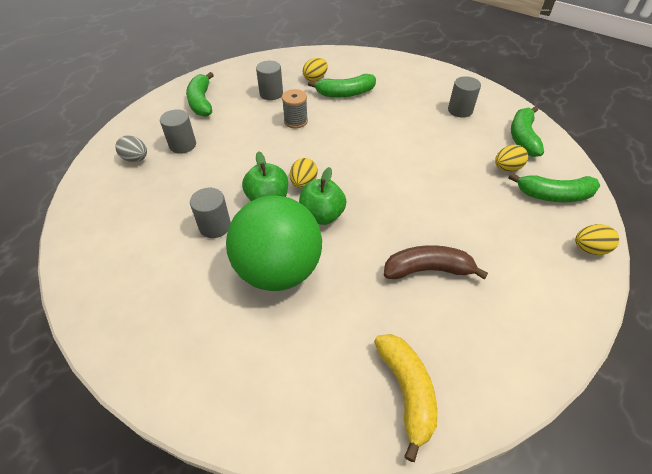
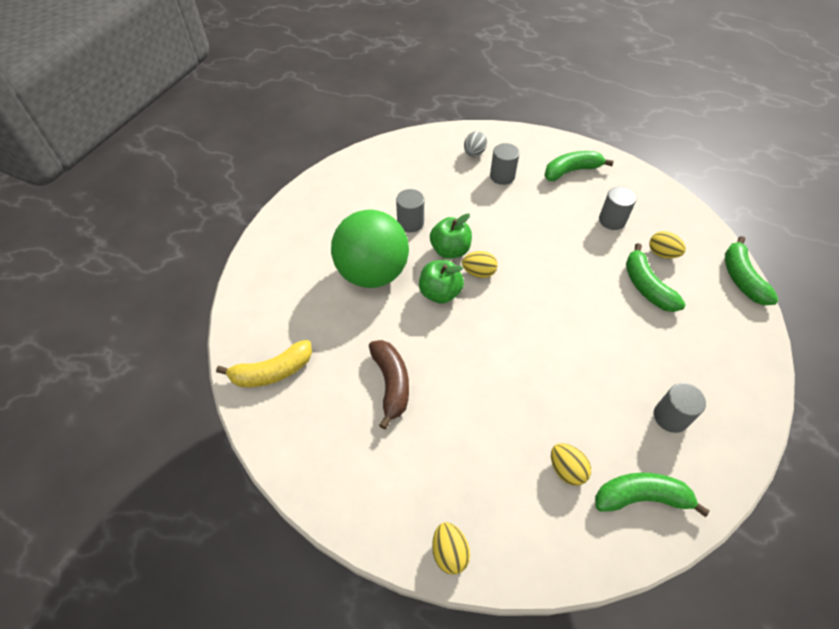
camera: 80 degrees right, 5 degrees up
(295, 121) = (572, 250): grey spool -> none
(554, 195) = (532, 524): green banana -> green banana (741, 278)

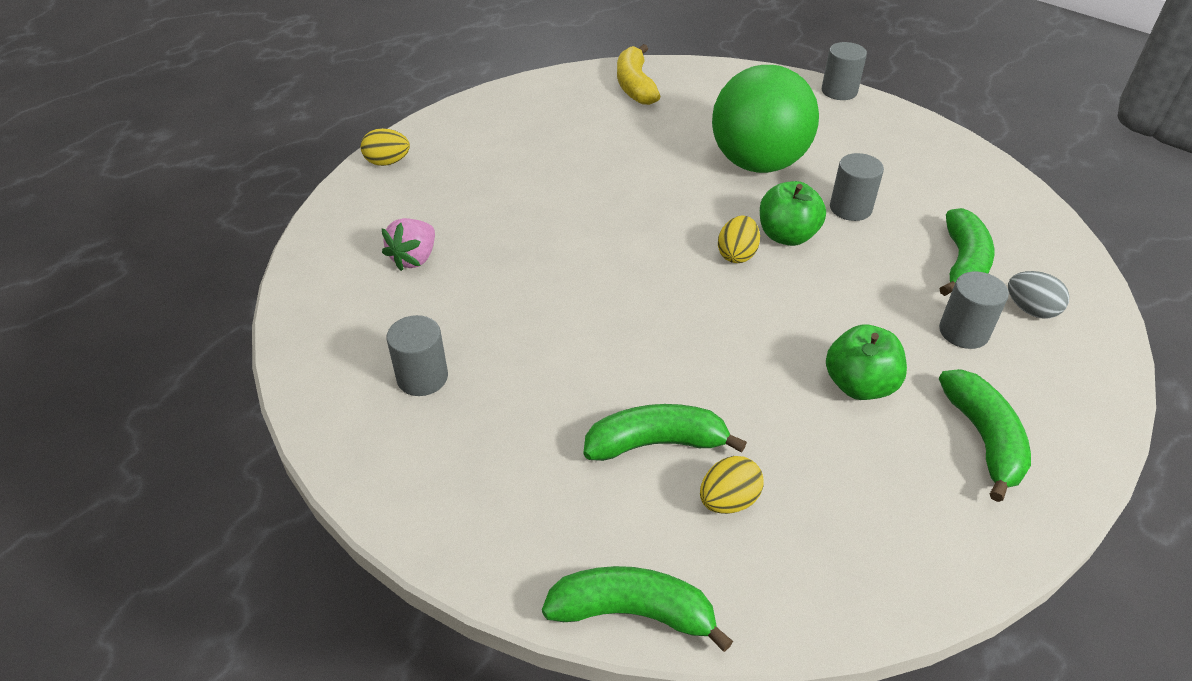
camera: 105 degrees right, 10 degrees down
(391, 383) = (587, 155): brown banana -> none
(440, 293) = (708, 212): green apple -> green apple (859, 385)
(566, 469) = (414, 258): yellow egg -> pink strawberry
(612, 220) = (830, 454): grey cylinder -> grey cylinder (839, 91)
(641, 497) = (345, 309): green banana -> green banana (963, 263)

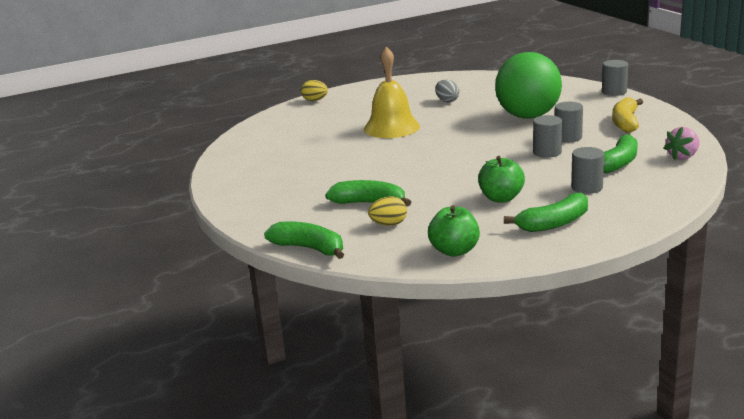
camera: 25 degrees right, 20 degrees down
(414, 258) = (300, 133): pink strawberry -> pink strawberry (683, 156)
(422, 377) = (272, 171): grey cylinder -> grey cylinder (547, 152)
(563, 219) = (391, 127): none -> yellow bell
(635, 85) = (483, 82): yellow banana -> yellow banana (625, 123)
(737, 254) = (478, 148): yellow egg -> none
(787, 236) = (516, 144): green apple -> green apple (454, 251)
(983, 439) = (554, 223): green banana -> green banana turned 45 degrees clockwise
(1030, 310) = (640, 184): grey egg -> grey egg (447, 101)

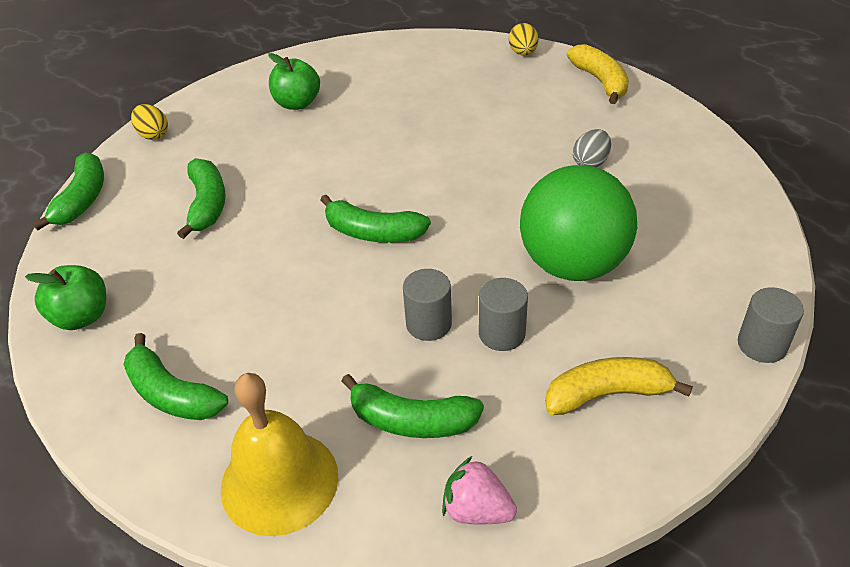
camera: 65 degrees right, 20 degrees up
(372, 88) = (600, 81): none -> yellow banana
(389, 224) = (150, 239): yellow egg -> yellow egg (153, 135)
(391, 127) = (458, 145): yellow bell -> yellow bell (279, 481)
(454, 157) = (373, 232): none -> green banana
(501, 198) = (246, 317): green apple -> green apple (297, 103)
(587, 187) = (305, 402): grey cylinder -> none

